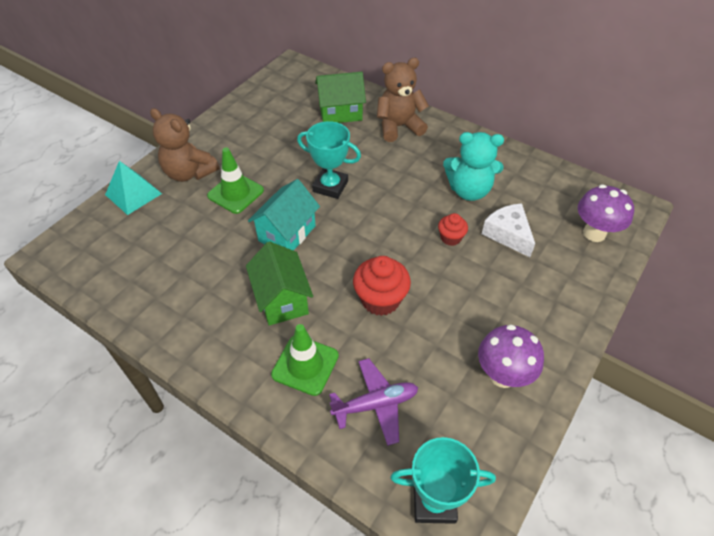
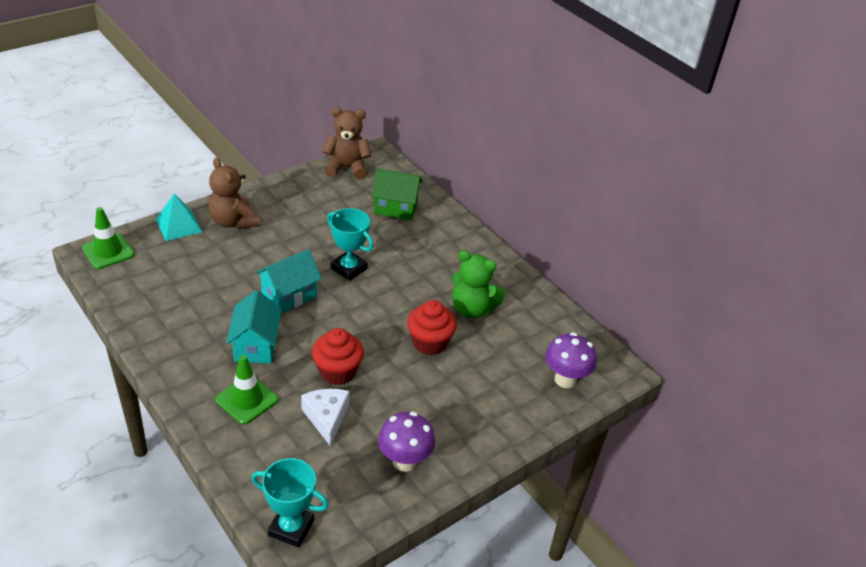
camera: 15 degrees right, 10 degrees down
(235, 193) = (264, 250): green traffic cone -> green traffic cone (108, 251)
(282, 299) = (255, 345): green house -> turquoise house
(375, 404) = (286, 446): purple plane -> none
(399, 127) = (442, 235): brown teddy bear -> brown teddy bear (347, 168)
(450, 238) = (429, 343): red cupcake -> red cupcake, size x1.74
(469, 190) = (472, 309): turquoise teddy bear -> green teddy bear
(508, 234) = (483, 356): white cheese -> white cheese (326, 418)

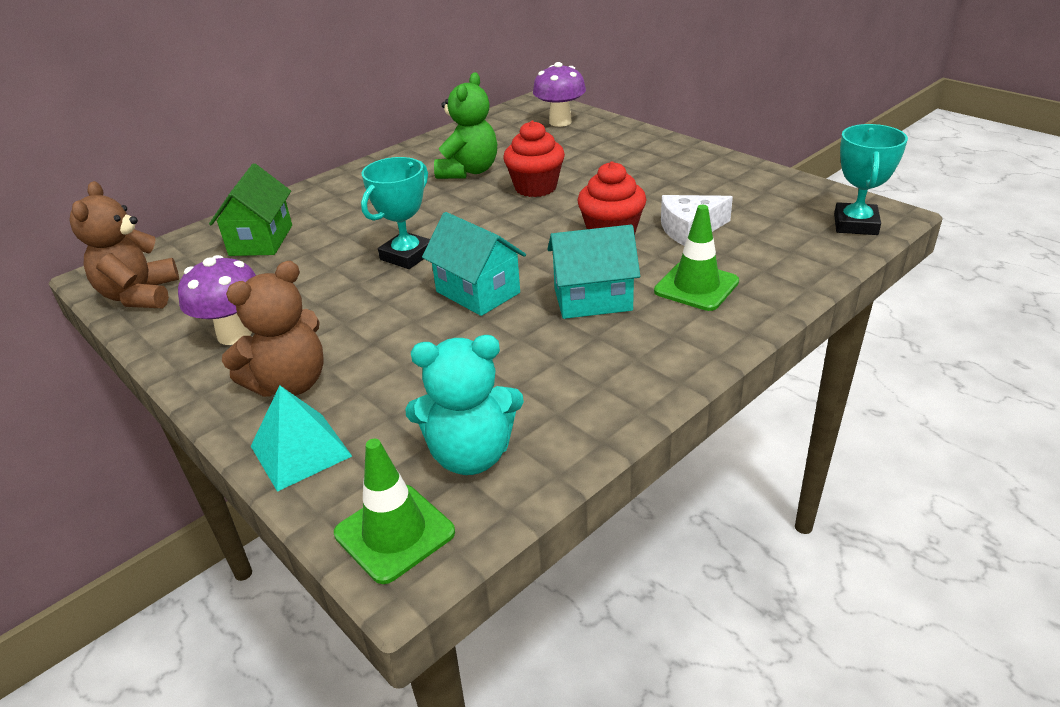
camera: 90 degrees left, 5 degrees down
(143, 278) = (471, 455): none -> turquoise teddy bear
(404, 461) = (719, 180): purple mushroom -> purple mushroom (234, 334)

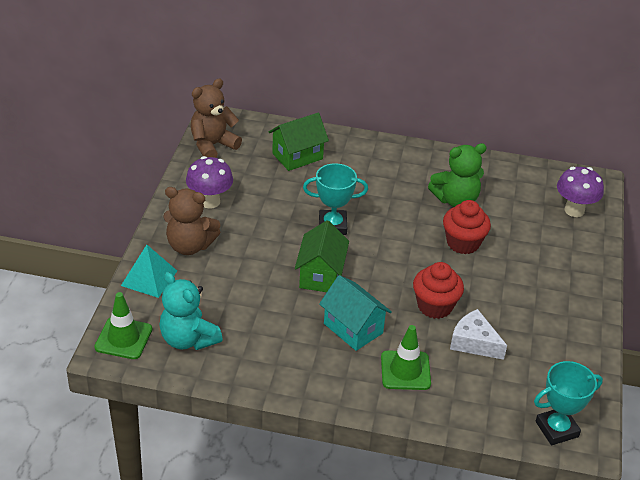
camera: 50 degrees right, 5 degrees up
(477, 292) = (320, 275): turquoise house -> green house

